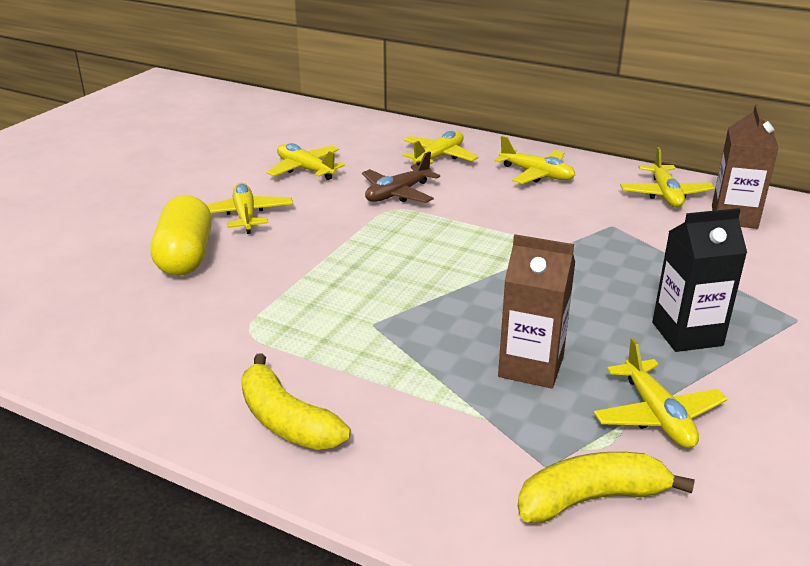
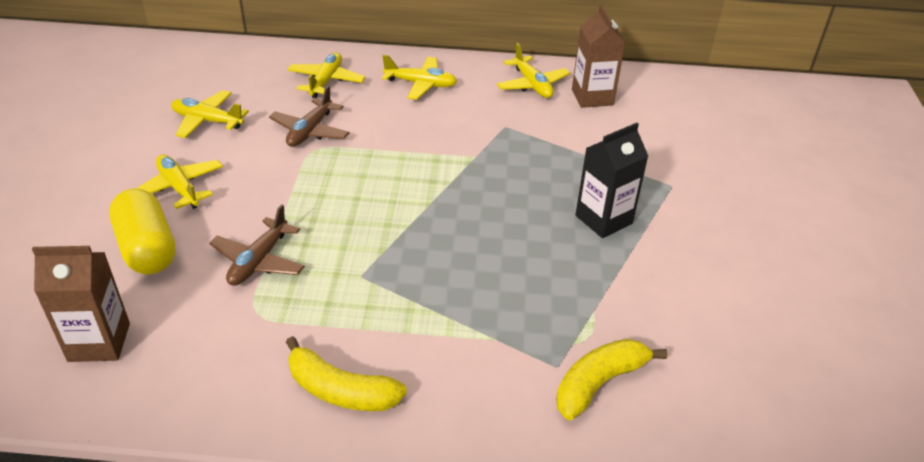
camera: 25 degrees left, 10 degrees up
(279, 289) = (259, 261): none -> brown plane
(531, 367) = (506, 282): brown carton -> brown carton (99, 342)
(657, 415) = (613, 298): yellow plane -> none

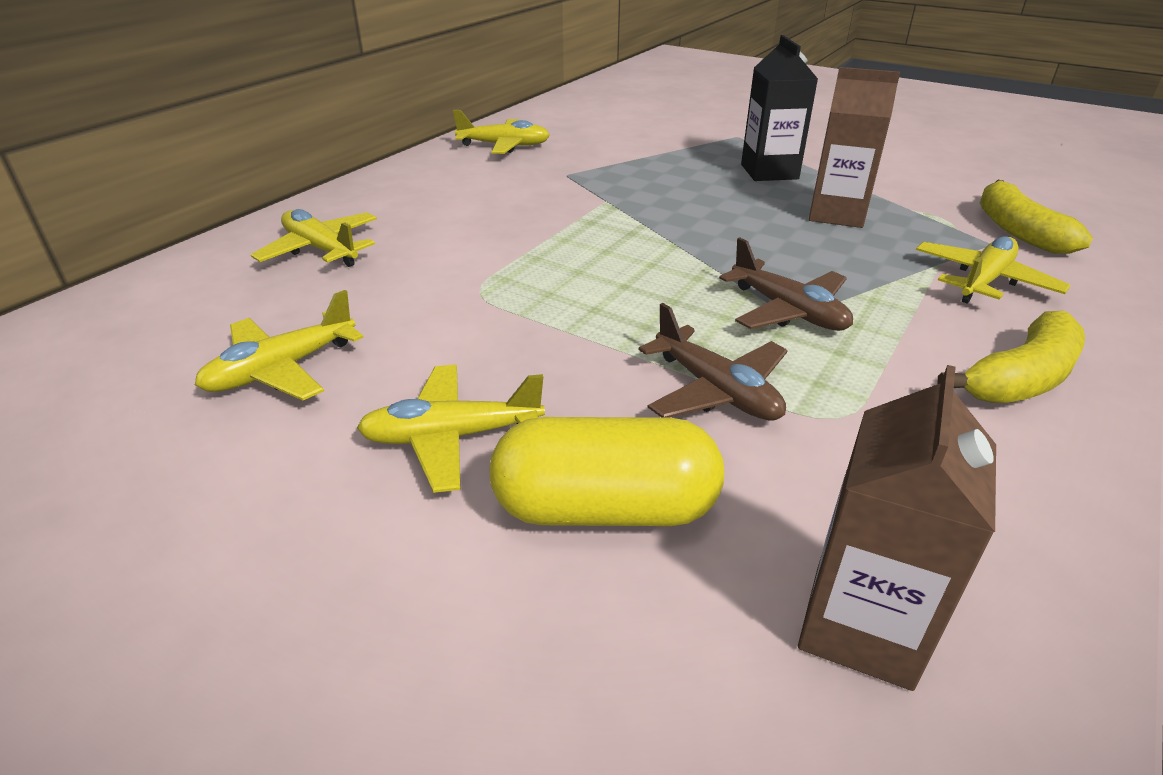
camera: 60 degrees left, 5 degrees down
(310, 131) = (431, 286): brown plane -> brown plane (788, 311)
(421, 84) = (421, 195): yellow plane -> yellow plane (983, 281)
(592, 97) = (561, 129): brown carton -> brown carton (837, 214)

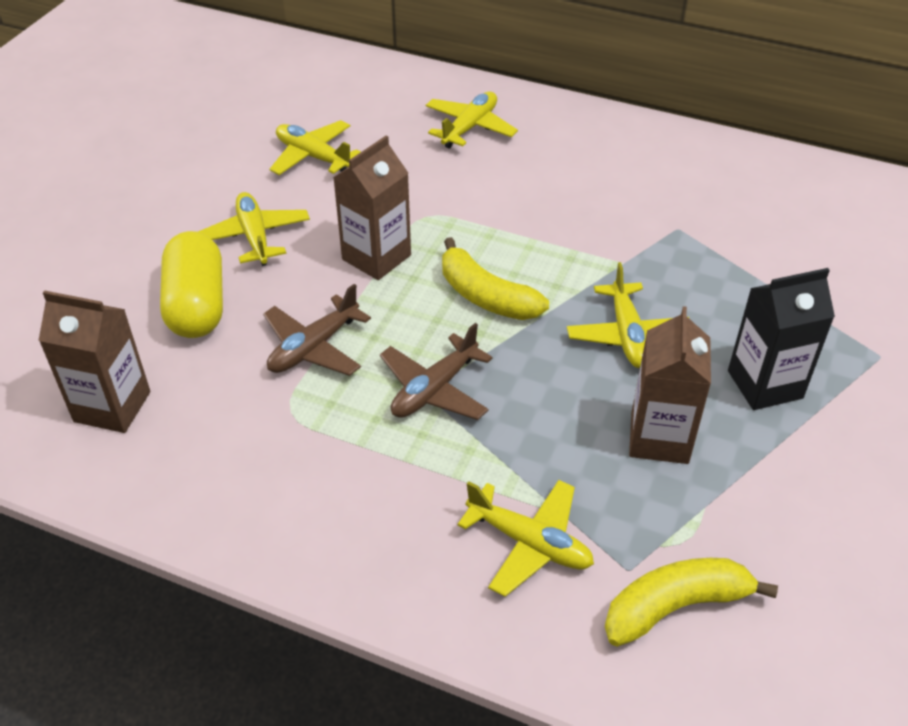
camera: 80 degrees right, 10 degrees up
(504, 146) = (736, 176): yellow plane -> yellow plane (627, 335)
(546, 331) = (376, 257): none -> brown carton
(1020, 378) = (353, 532): yellow banana -> yellow banana (485, 296)

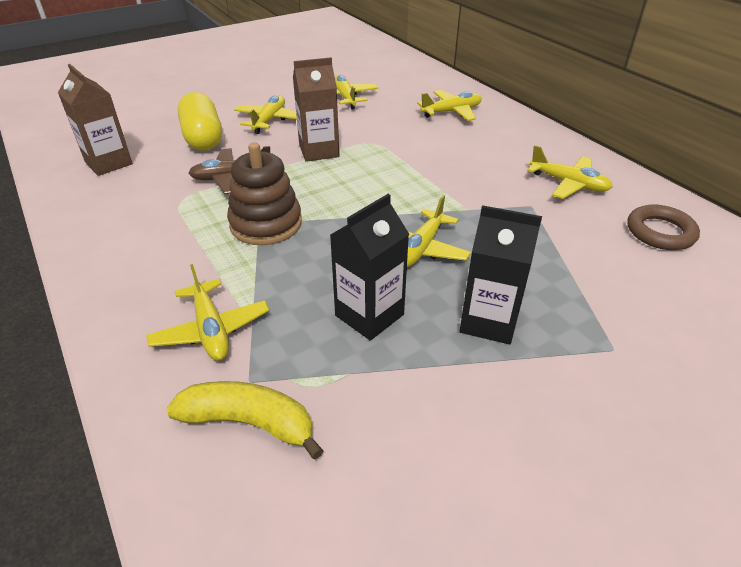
camera: 35 degrees right, 5 degrees down
(197, 305) = (203, 138): yellow capsule -> yellow capsule turned 45 degrees counterclockwise
(434, 389) = (266, 224): brown plane -> brown stacking toy
(485, 296) = (356, 192): yellow banana -> none
(659, 438) = (369, 315): brown carton -> black carton
(686, 182) = (568, 184): none -> yellow plane
(813, 206) = (660, 232): none -> brown ring

